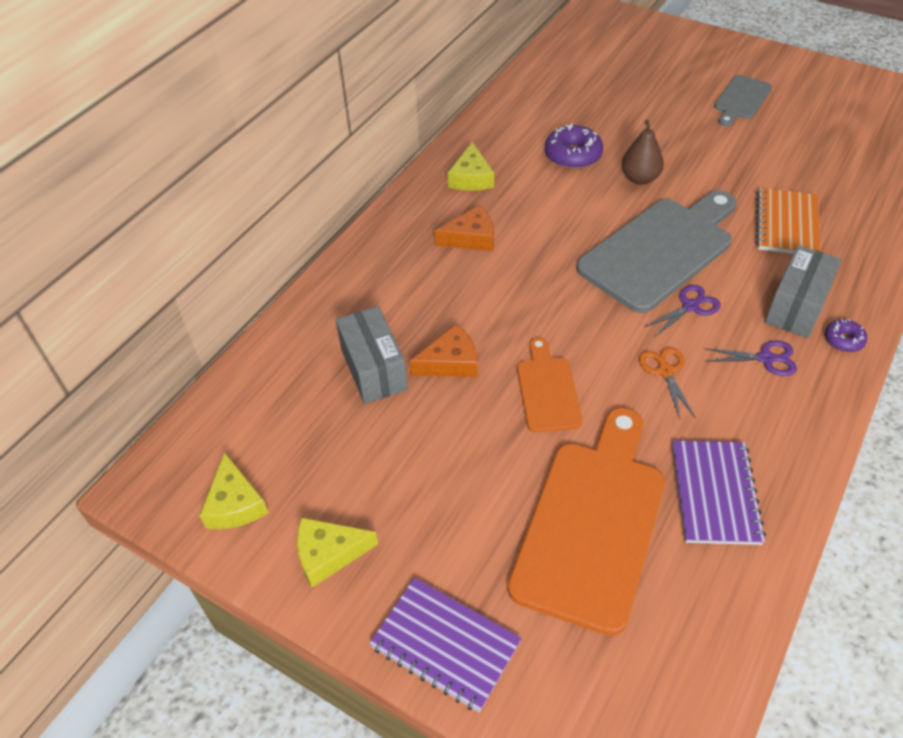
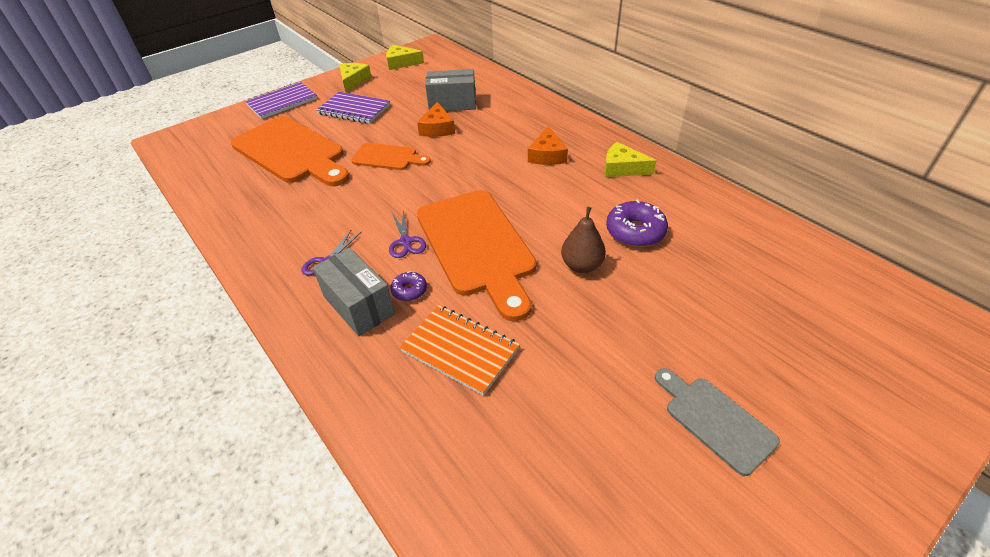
camera: 110 degrees right, 5 degrees down
(660, 250) = (477, 246): grey cutting board -> orange cutting board
(665, 371) = (360, 209): orange scissors -> none
(715, 493) = (261, 199): purple notebook -> purple notebook (354, 109)
(843, 340) = (304, 319): purple donut -> purple donut (409, 290)

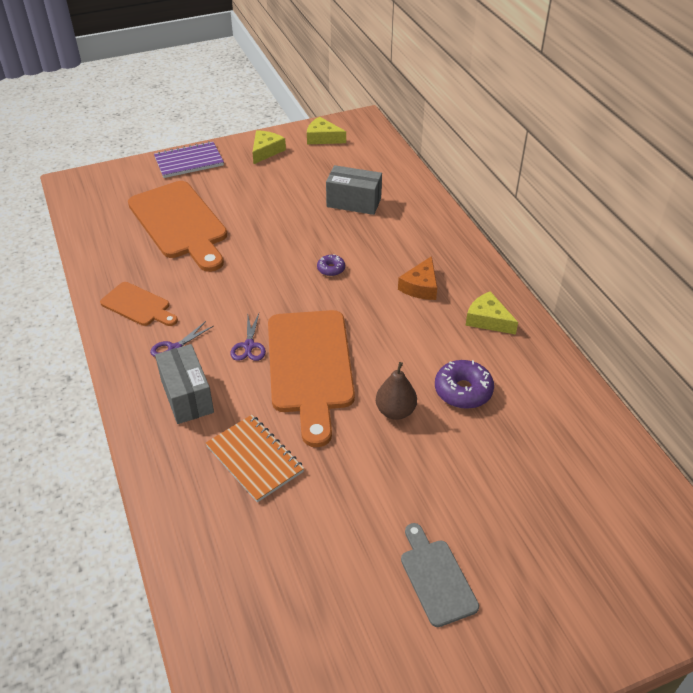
camera: 15 degrees right, 0 degrees up
(354, 109) = (254, 187): purple notebook -> none
(387, 157) = (266, 251): orange cutting board -> orange cutting board (138, 305)
(409, 290) = (234, 394): purple donut -> purple donut (331, 269)
(437, 128) = (327, 229): orange cheese -> none

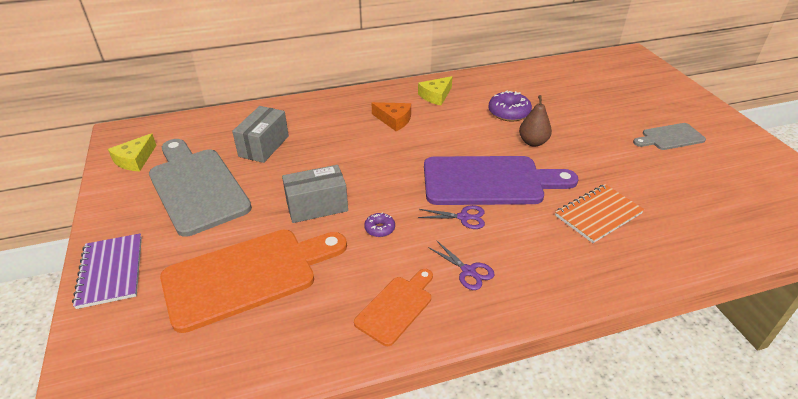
camera: 85 degrees left, 5 degrees down
(187, 396) = (533, 259): grey box -> grey box (317, 206)
(266, 151) = (132, 202): yellow cheese -> none
(287, 177) = (196, 187): none -> grey cutting board
(310, 367) = (489, 181): orange cutting board -> purple cutting board
(331, 269) = (361, 164): purple donut -> purple donut (379, 229)

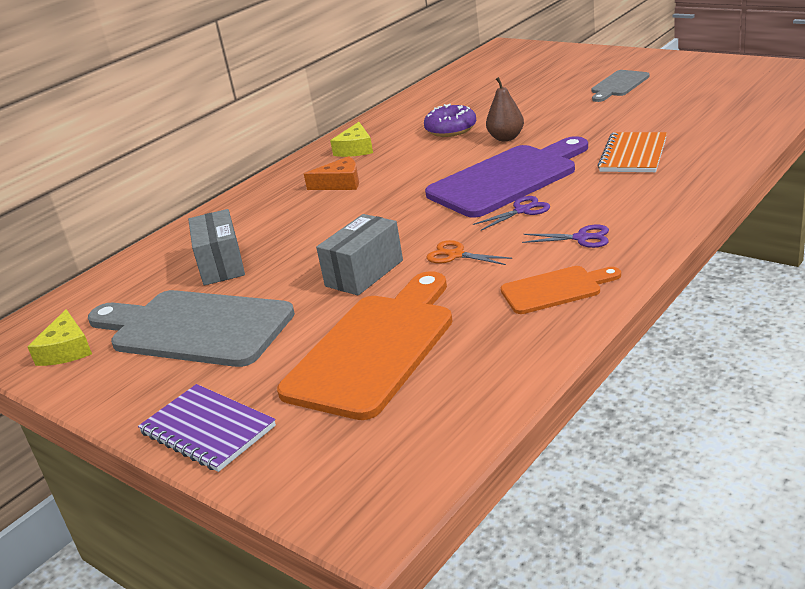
camera: 30 degrees left, 10 degrees down
(379, 229) = (455, 255): purple donut -> orange scissors
(396, 307) = (555, 289): orange cutting board -> orange cutting board turned 75 degrees clockwise

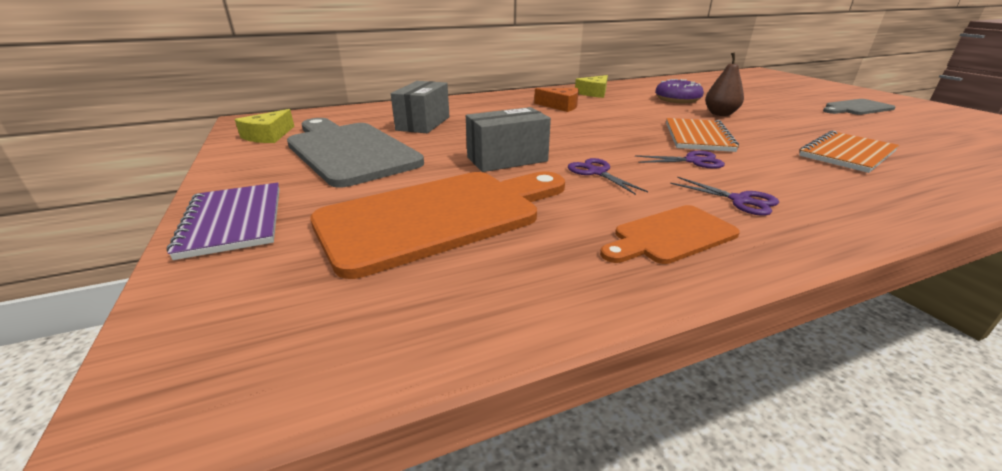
camera: 25 degrees right, 0 degrees up
(455, 255) = (597, 172): orange scissors -> purple scissors
(507, 179) = (698, 137): purple cutting board -> orange notebook
(555, 289) = (671, 236): orange cutting board -> orange cutting board turned 135 degrees clockwise

